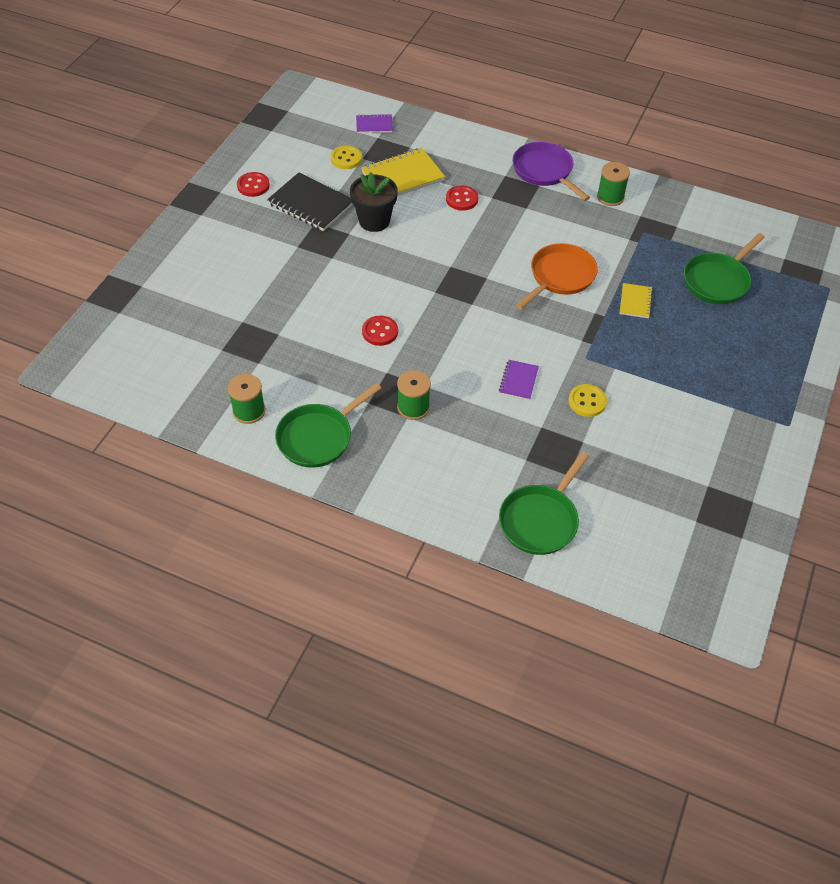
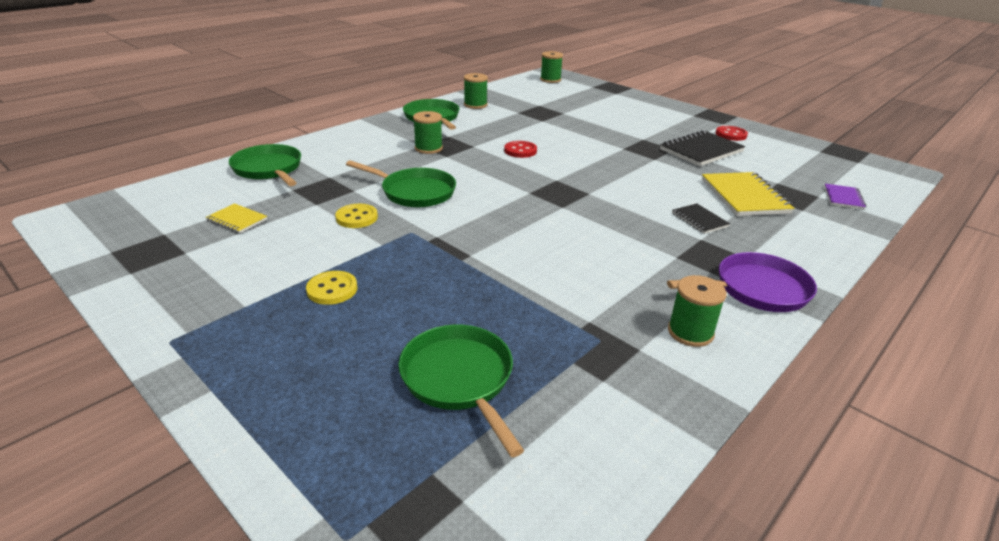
camera: 110 degrees right, 20 degrees down
(101, 361) = (550, 80): none -> green spool
(346, 159) = (775, 175): yellow button -> yellow button (332, 289)
(374, 221) = (670, 171): black flower pot -> none
(462, 199) = (699, 220): red button -> black notebook
(518, 381) = (414, 192): purple notebook -> green pan
(560, 277) = (541, 248): orange pan -> none
(635, 302) = (468, 288): yellow notebook -> yellow notebook (237, 220)

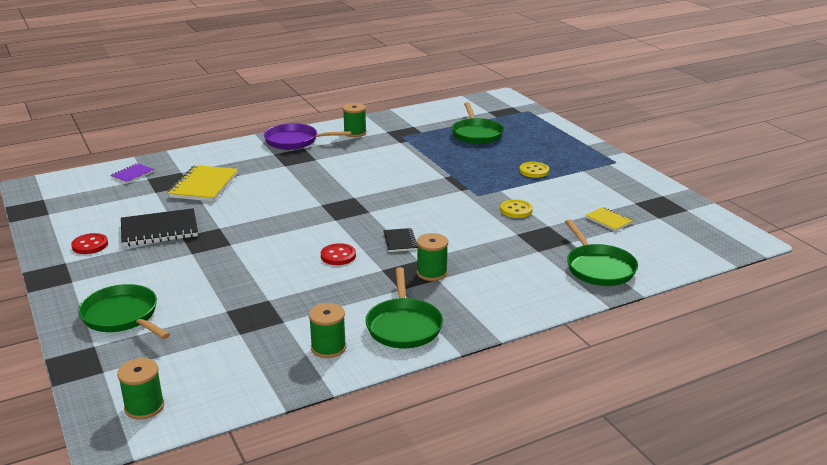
camera: 160 degrees left, 5 degrees down
(414, 192) = (464, 225): green pan -> green pan (123, 316)
(699, 220) = (267, 175): black notebook -> black notebook (400, 241)

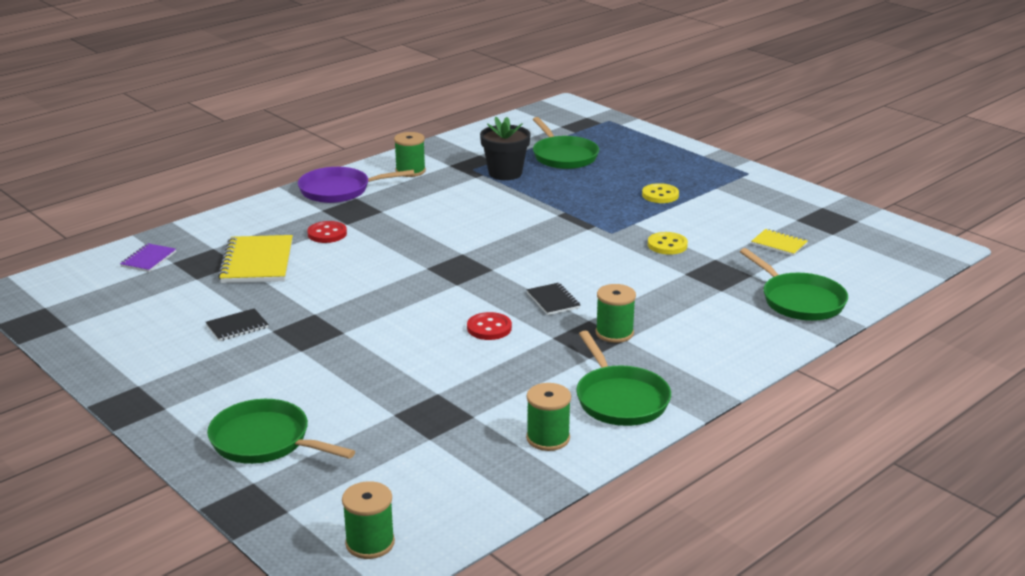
camera: 15 degrees left, 0 degrees up
(90, 245) = (156, 359): red button -> red button (327, 234)
(159, 230) = (237, 327): black notebook -> black notebook, size x0.54
(424, 142) = (505, 173): none -> black flower pot

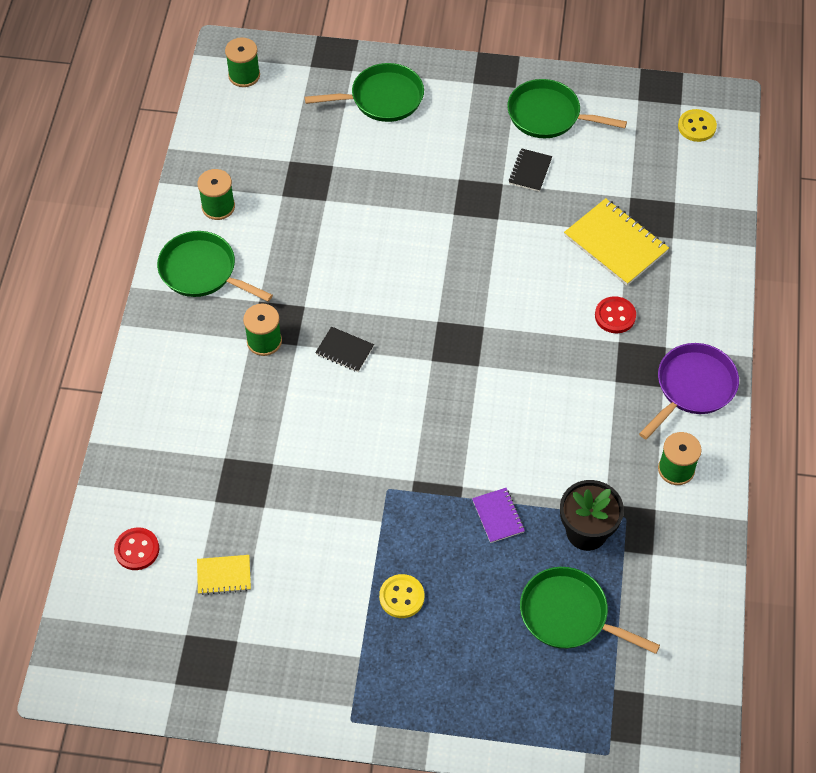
camera: 140 degrees right, 30 degrees up
(148, 259) = (696, 192): purple notebook -> purple notebook (498, 516)
(489, 328) = (359, 285): red button -> red button (137, 550)
(667, 245) = (322, 501): yellow button -> yellow button (696, 127)
(799, 301) = (150, 486): green pan -> green pan (548, 115)

